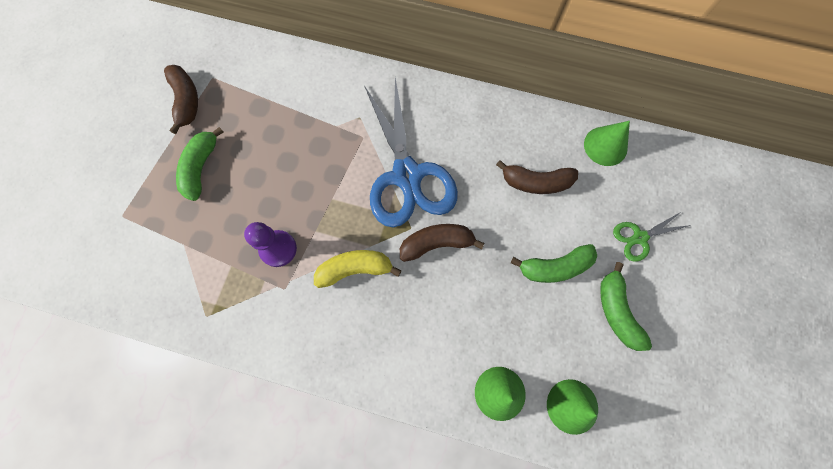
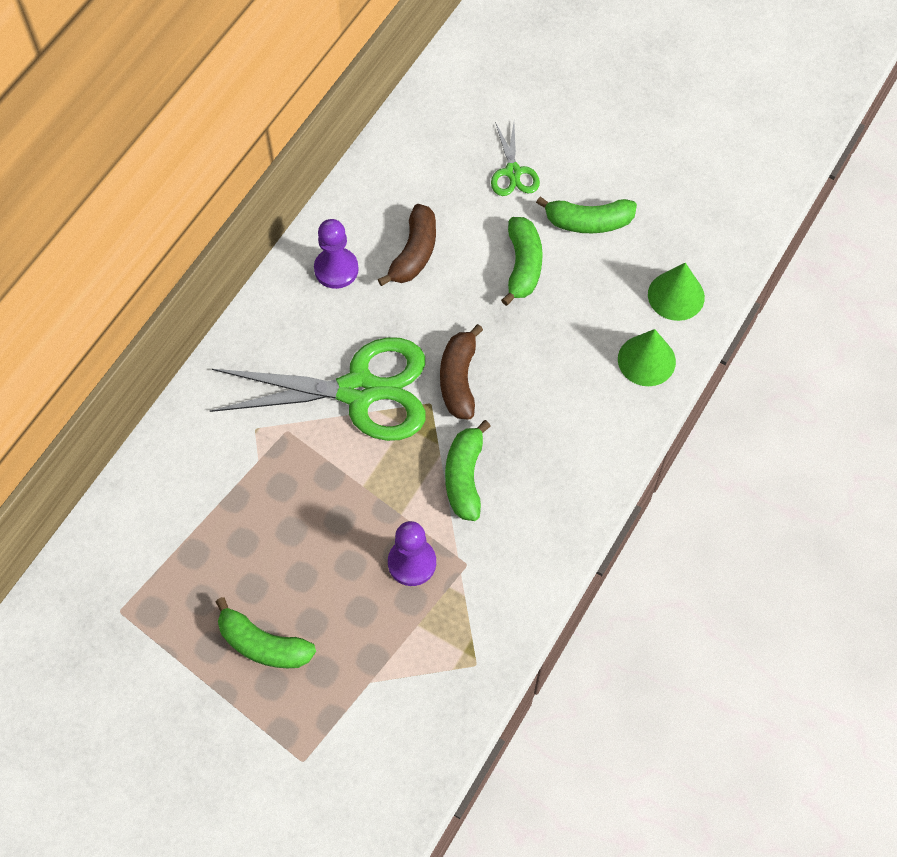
camera: 75 degrees left, 10 degrees down
(186, 101) = (146, 652): brown banana -> none
(355, 269) = (464, 477): yellow banana -> green banana
(407, 175) = (359, 391): blue scissors -> green scissors
(502, 132) = (336, 269): none -> purple pawn
(605, 146) = (391, 167): green cone -> none

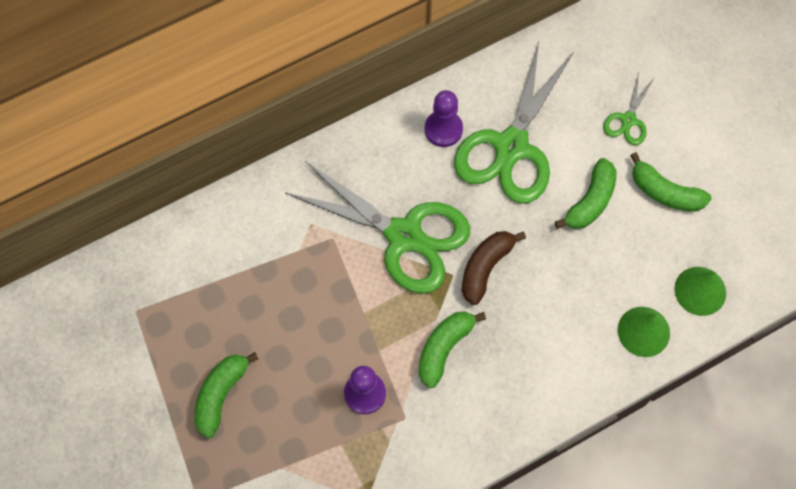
camera: 30 degrees right, 5 degrees up
(263, 645) = (221, 394): green banana -> green banana turned 60 degrees clockwise
(414, 253) = (511, 147): brown banana -> green scissors

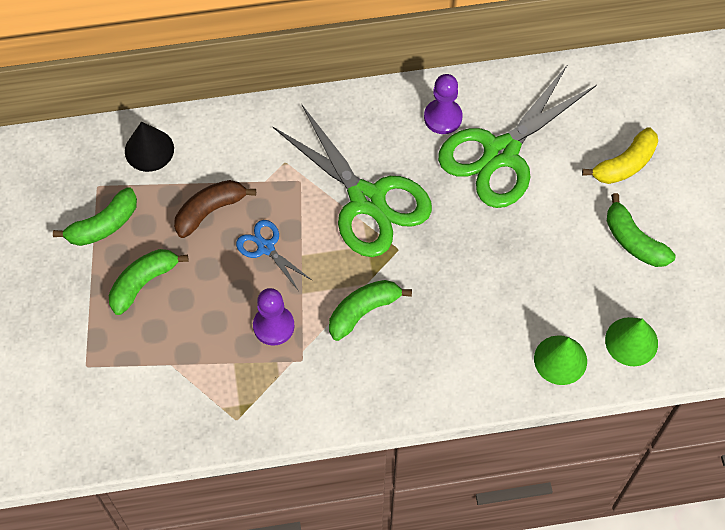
camera: 20 degrees right, 5 degrees down
(173, 256) = (149, 150): none -> black cone
(326, 317) = (266, 247): none -> blue scissors
(485, 268) = (432, 253): brown banana -> brown banana (210, 211)
(590, 201) = (557, 226): green banana -> green banana (104, 225)
(628, 120) = (625, 164): green scissors -> yellow banana

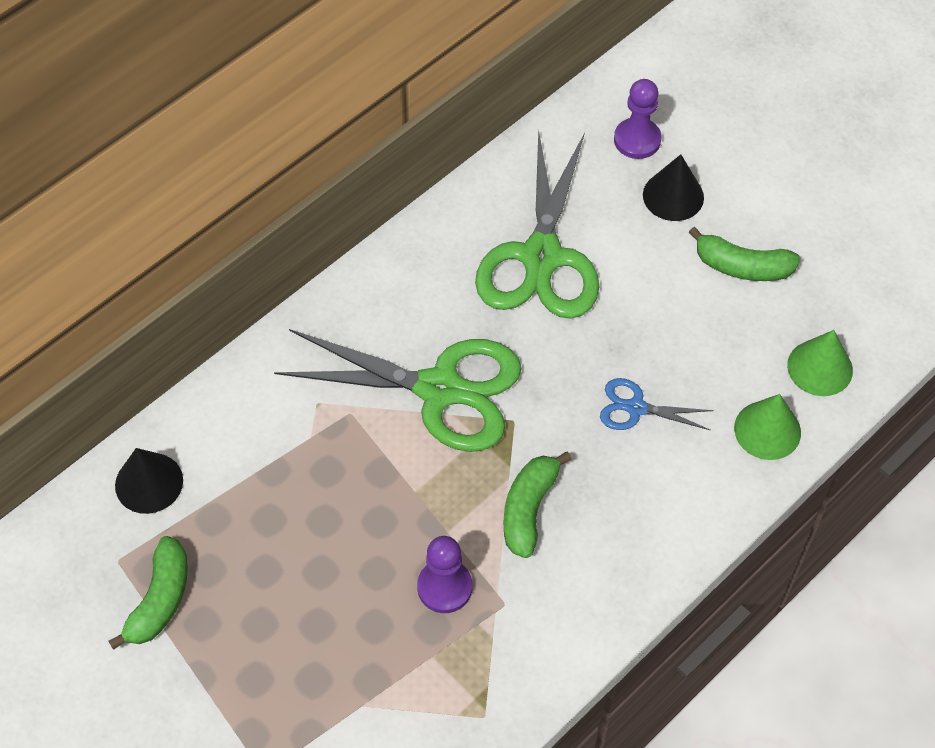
camera: 35 degrees left, 5 degrees down
(143, 283) = (258, 635): green banana -> none
(210, 211) = (273, 507): brown banana -> none
(266, 247) = (369, 508): blue scissors -> blue scissors (636, 408)
(443, 117) = (452, 256): purple pawn -> purple pawn (637, 140)
(625, 164) = (673, 196): yellow banana -> black cone

